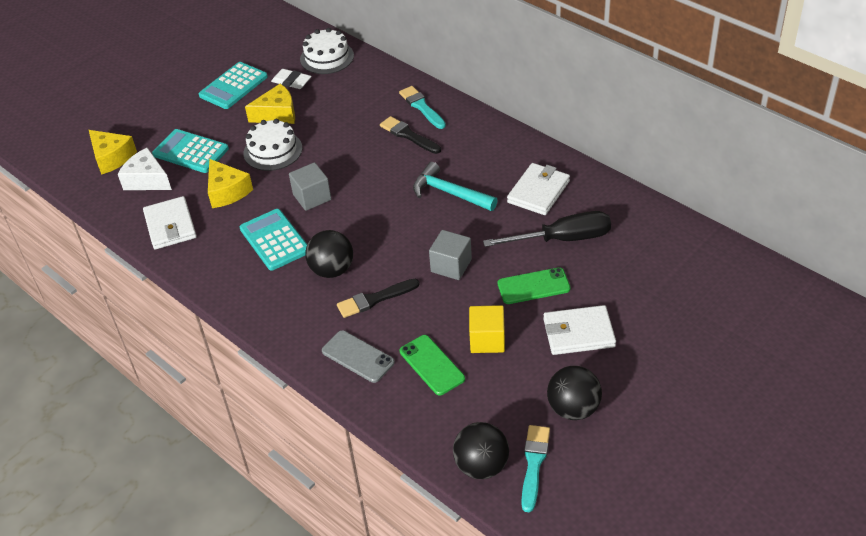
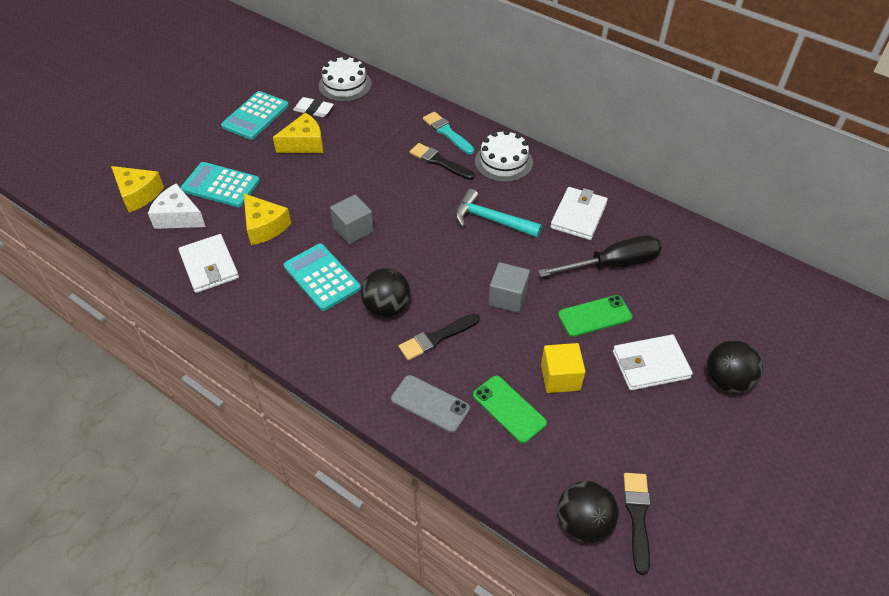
camera: 10 degrees left, 5 degrees up
(273, 151) = (305, 181): white cake -> white cake (503, 162)
(534, 464) = (637, 517): turquoise brush -> black brush
(573, 408) = (664, 450): black ball -> black ball (726, 381)

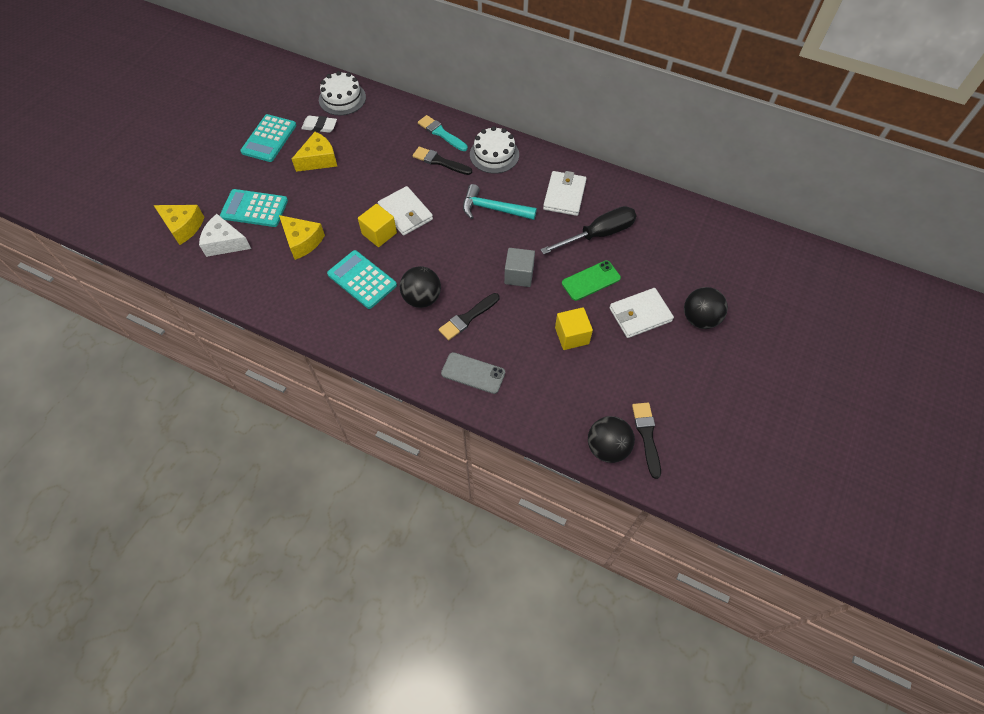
camera: 10 degrees left, 10 degrees up
(209, 266) = (263, 283): white wallet -> white wallet (405, 213)
(353, 229) = (379, 233): grey cube -> yellow cube
(509, 409) = (536, 367): green phone -> none

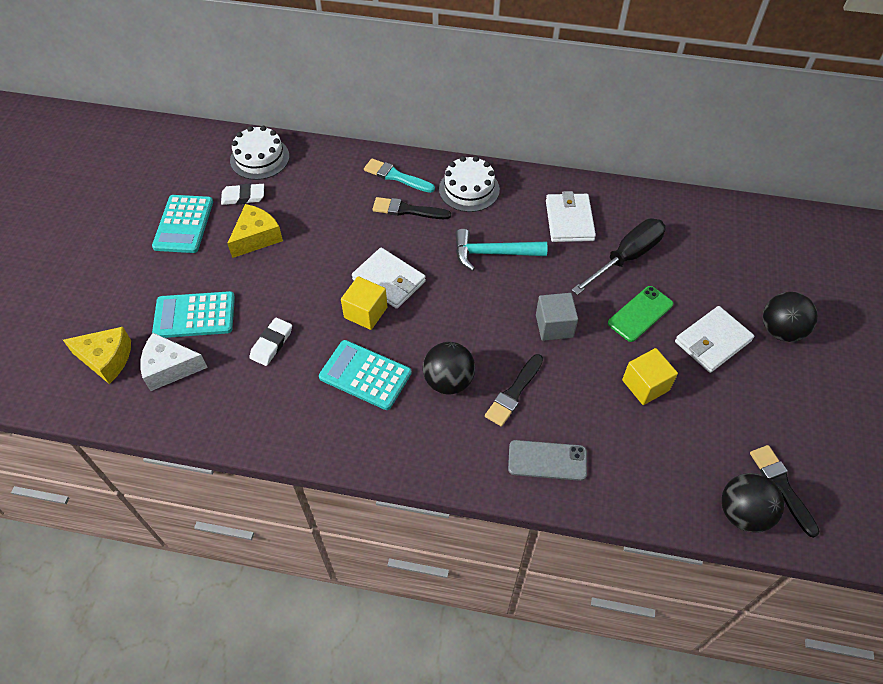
camera: 15 degrees left, 5 degrees down
(302, 241) = (271, 343): yellow cheese -> white eraser

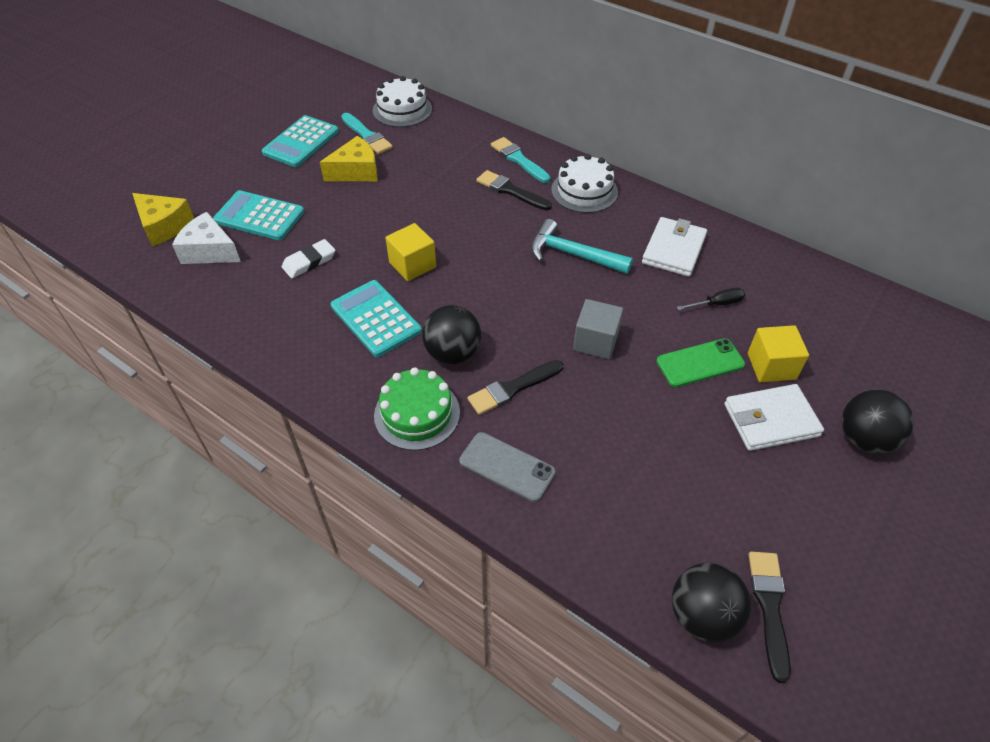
camera: 25 degrees right, 5 degrees down
(243, 197) = (367, 135): white eraser -> turquoise brush
(389, 280) = (453, 245): white wallet -> none
(452, 446) = (417, 414): none -> green cake
(626, 257) = (717, 304): black screwdriver -> black screwdriver, size x0.48
(645, 385) = (663, 435): yellow cube -> yellow cube (771, 366)

